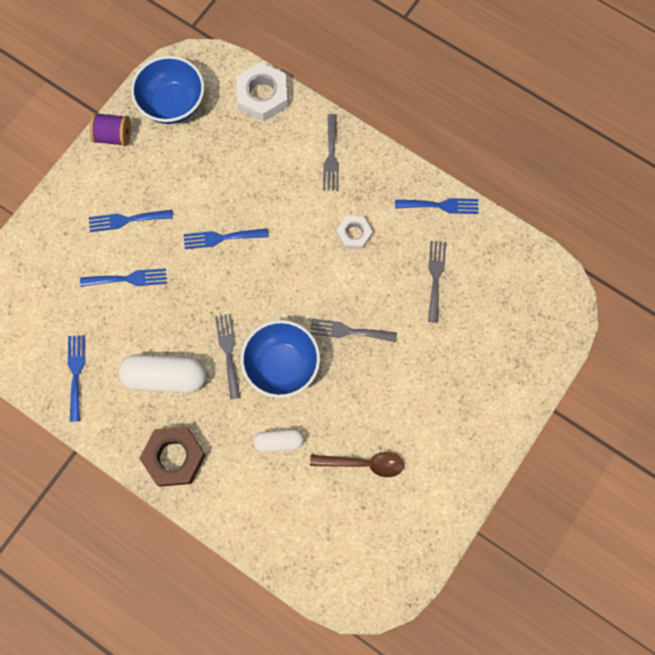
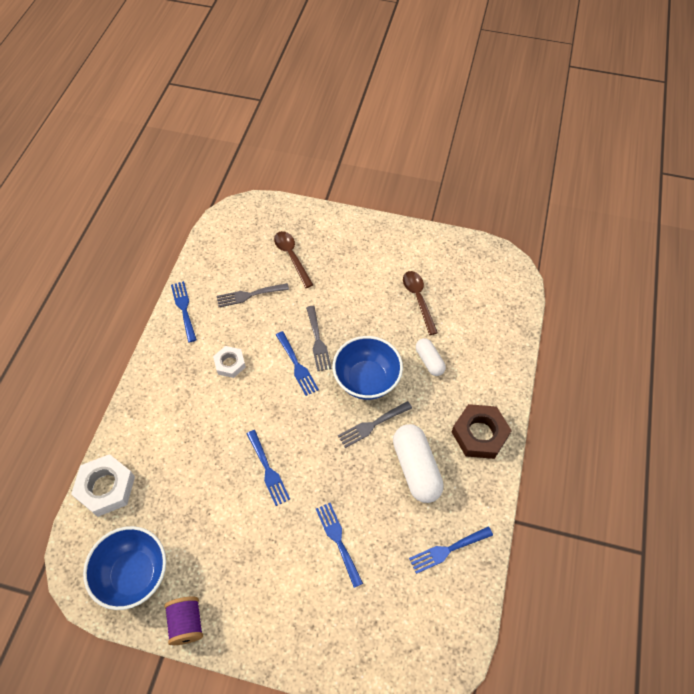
camera: 110 degrees left, 15 degrees down
(126, 220) = (278, 568): blue fork -> blue fork (297, 366)
(331, 156) = (158, 405): grey fork -> none
(474, 339) = (292, 257): none -> brown spoon

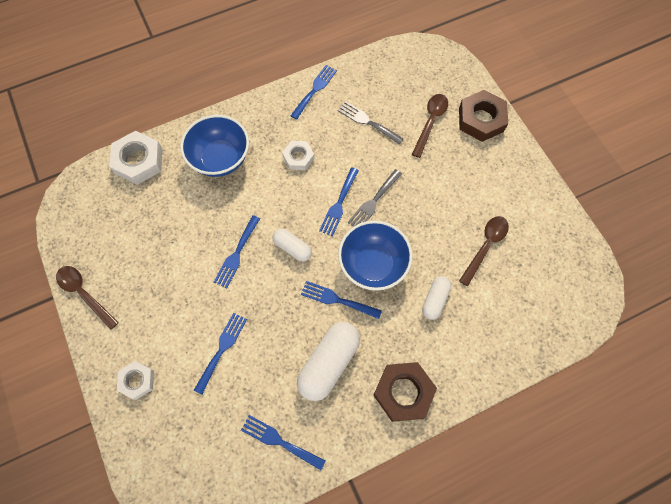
camera: 50 degrees right, 10 degrees up
(134, 574) = (93, 231): blue bowl -> blue bowl (220, 159)
(187, 623) = (84, 294): purple spool -> brown spoon
(301, 425) = (292, 248): none -> white capsule
(306, 630) = (137, 380): none -> white nut
(321, 226) = (481, 119): none -> brown nut
(372, 425) = (337, 299): grey fork -> blue fork

